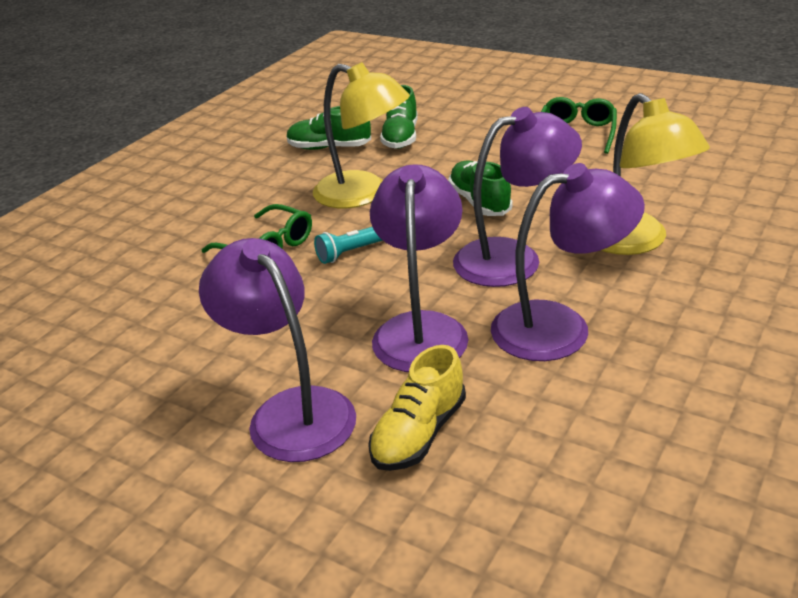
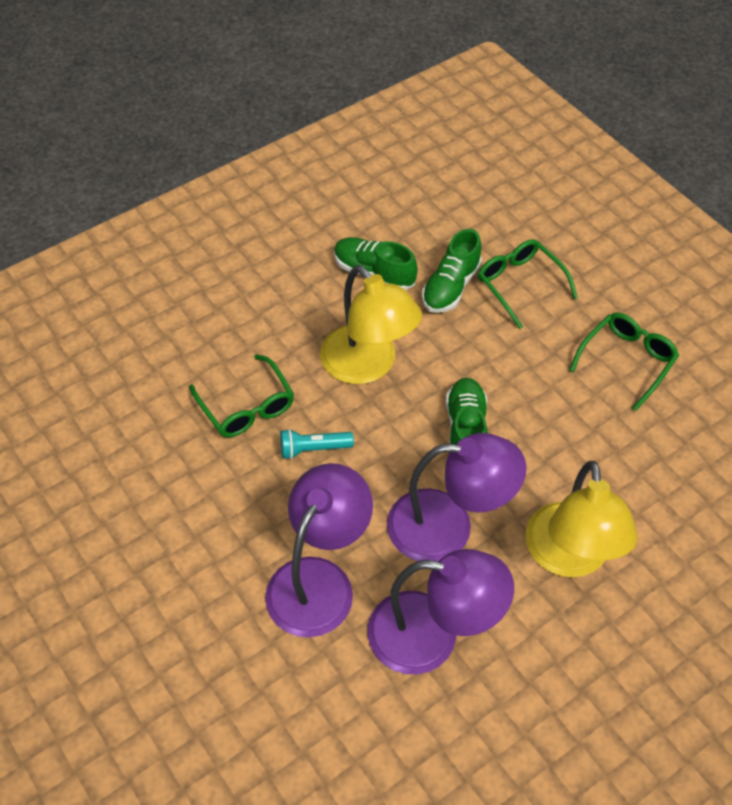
camera: 20 degrees right, 20 degrees up
(290, 411) = (172, 626): purple lamp -> none
(419, 433) = (253, 700): yellow shoe -> none
(457, 122) = (520, 285): none -> green glasses

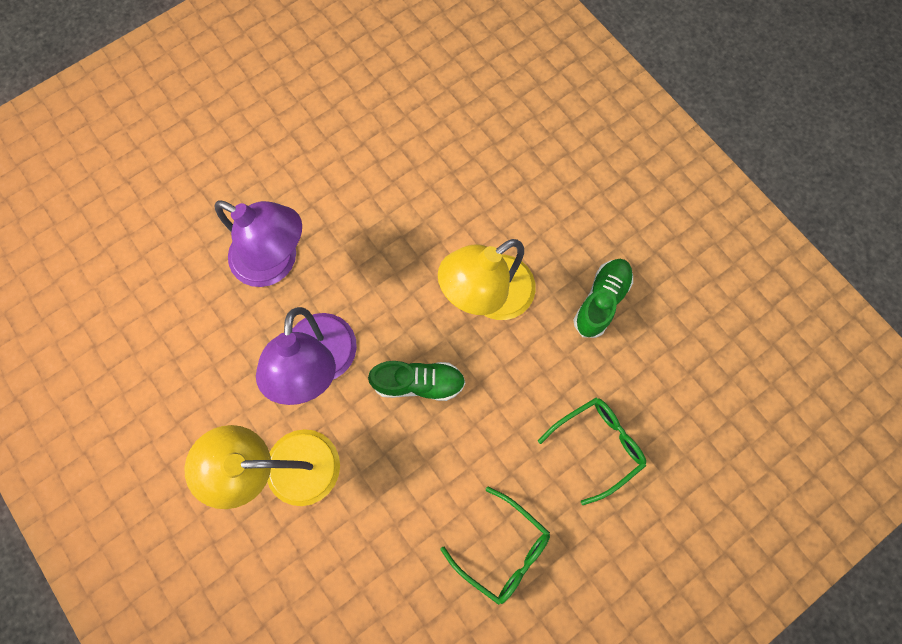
camera: 90 degrees right, 20 degrees up
(246, 406) = (442, 198): green glasses -> none
(313, 449) = (398, 253): turquoise flashlight -> none
(432, 636) = (223, 348): purple lamp -> none
(450, 287) = (589, 374): green shoe -> none

